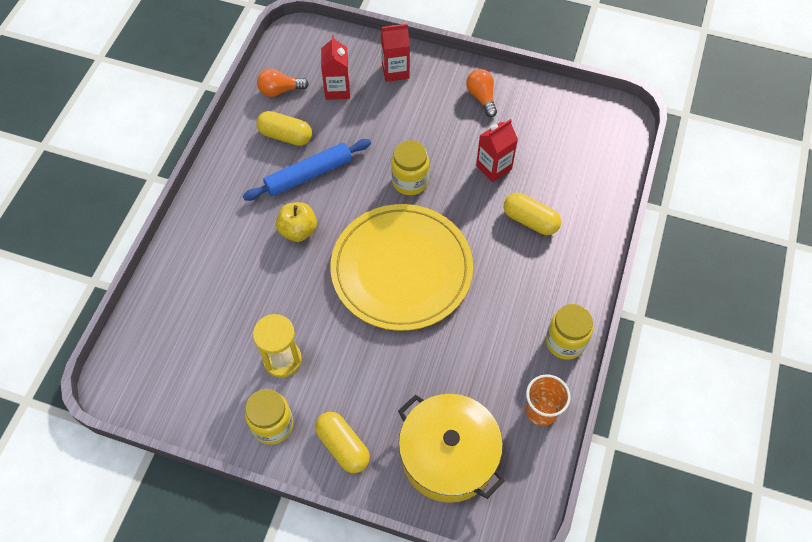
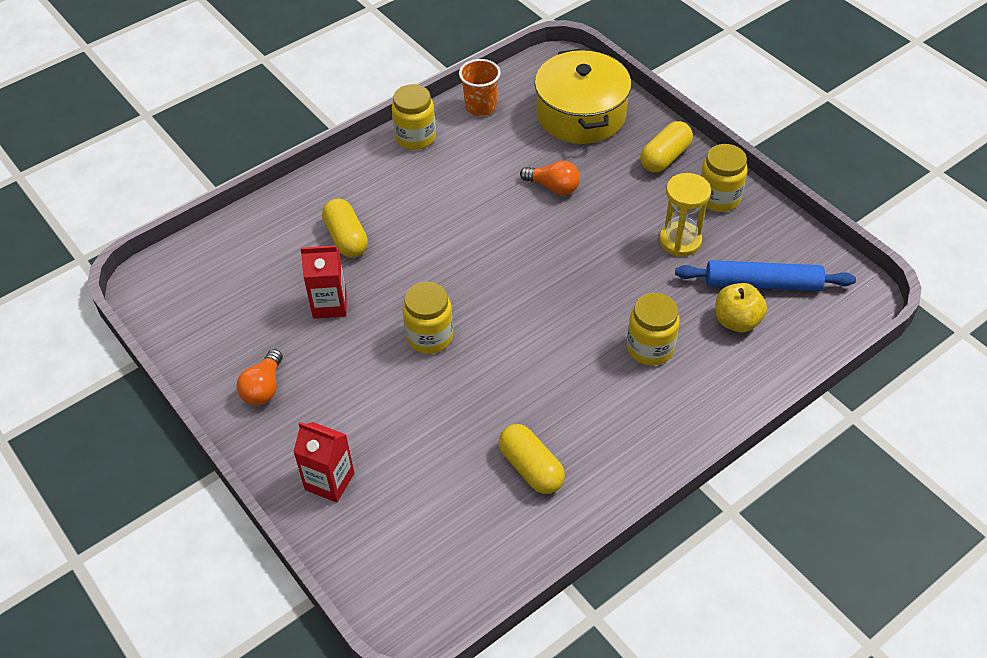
camera: 145 degrees left, 10 degrees down
(256, 253) = (650, 348): none -> yellow jar
(280, 90) = (496, 538): orange light bulb -> orange light bulb (553, 187)
(298, 230) = (589, 348): yellow apple -> yellow apple (736, 321)
(308, 175) = (536, 403): blue rolling pin -> blue rolling pin (762, 284)
(337, 89) = (421, 496): red carton -> none
(343, 446) = (665, 157): yellow capsule -> yellow capsule turned 45 degrees clockwise
(401, 269) = (509, 259): yellow plate -> none

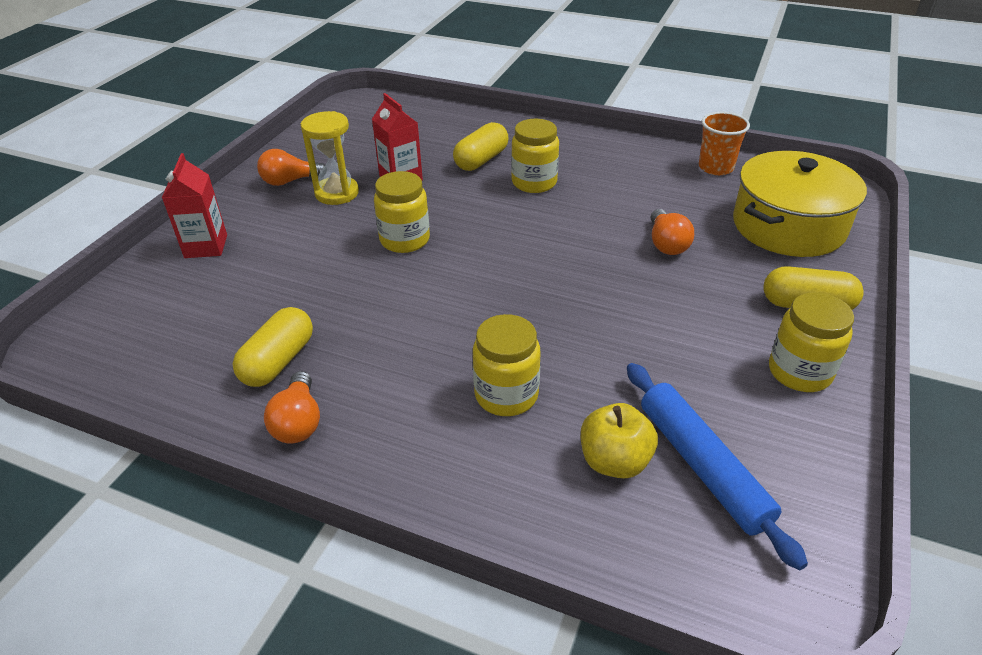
camera: 60 degrees right, 10 degrees down
(415, 137) = (634, 150): yellow jar -> yellow jar (534, 182)
(605, 473) = (298, 422): none -> orange light bulb
(680, 241) = (693, 362): yellow hourglass -> yellow hourglass (337, 193)

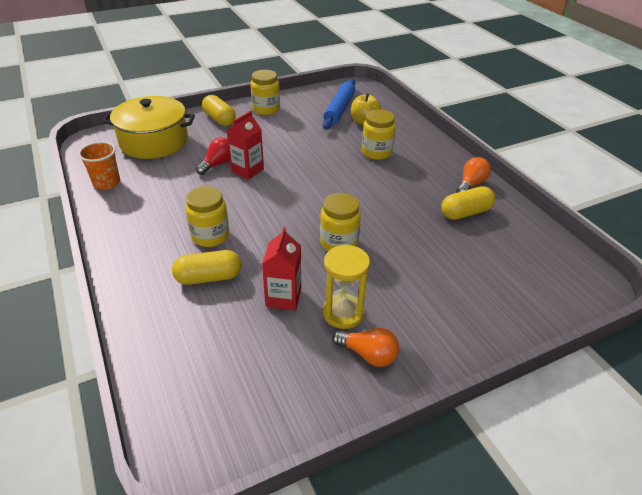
camera: 140 degrees left, 0 degrees up
(206, 246) = (475, 318): red carton -> red carton (247, 170)
(666, 244) = (218, 164): orange light bulb -> red light bulb

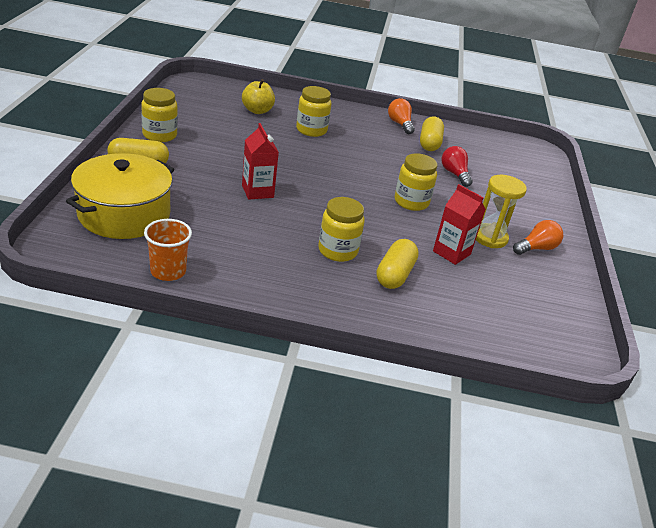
camera: 60 degrees left, 5 degrees down
(218, 164) = (225, 200): red light bulb -> red light bulb (454, 174)
(339, 109) = (219, 108): blue rolling pin -> none

